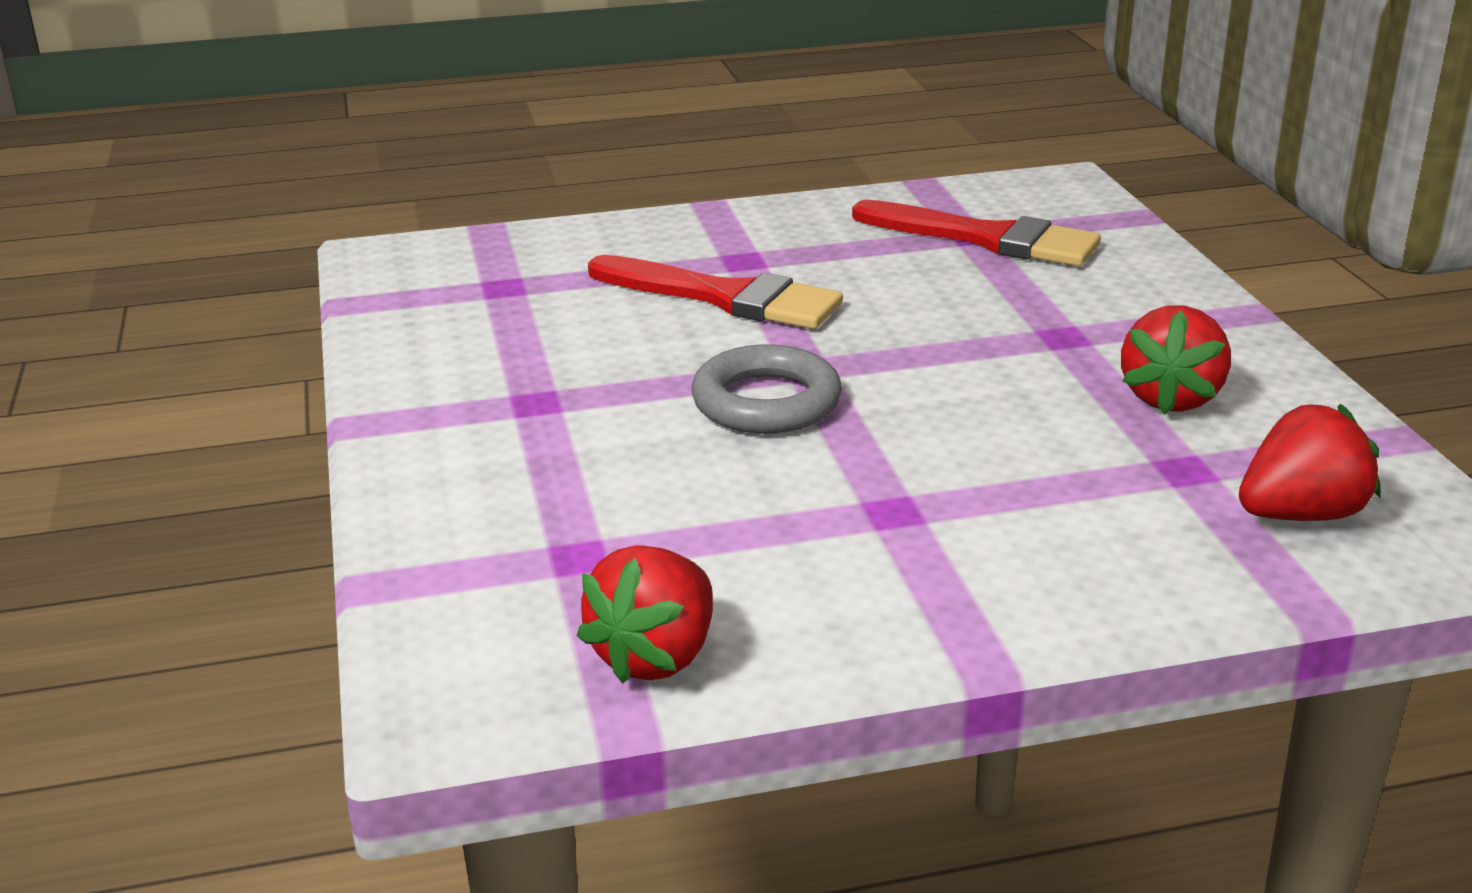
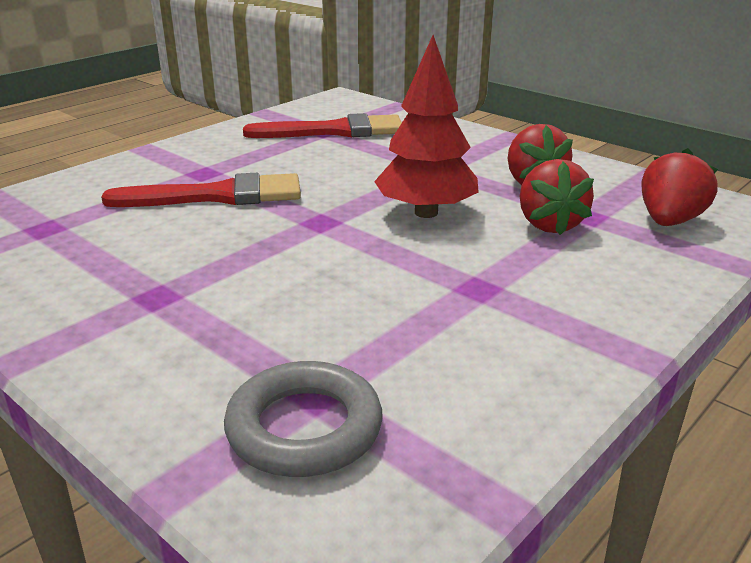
camera: 35 degrees left, 0 degrees up
(656, 656) = (462, 445): red strawberry -> red strawberry (549, 224)
(766, 402) = (320, 248): grey ring -> grey ring (304, 428)
(956, 395) = (426, 212): none -> red tree

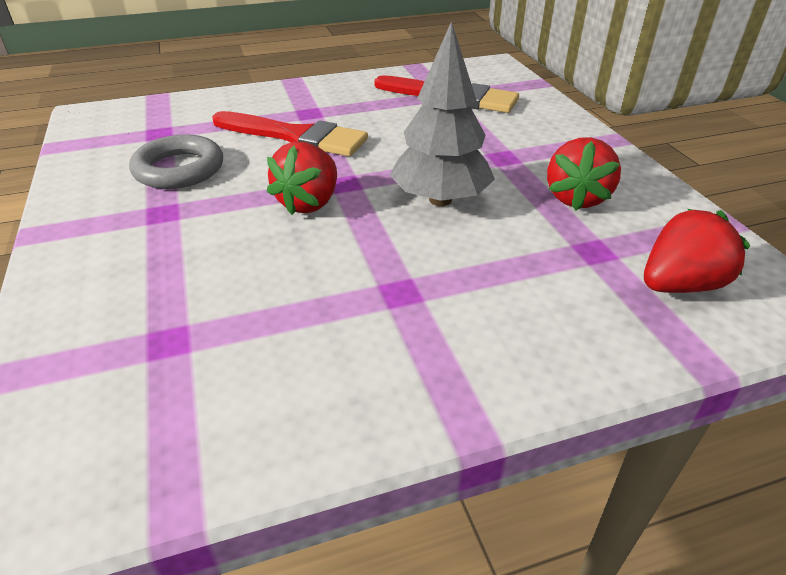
camera: 30 degrees right, 10 degrees up
(304, 428) = (126, 368): grey ring -> grey ring (179, 169)
(426, 212) = (440, 200): red tree -> grey tree
(549, 224) = (542, 247): red strawberry -> red strawberry (309, 203)

